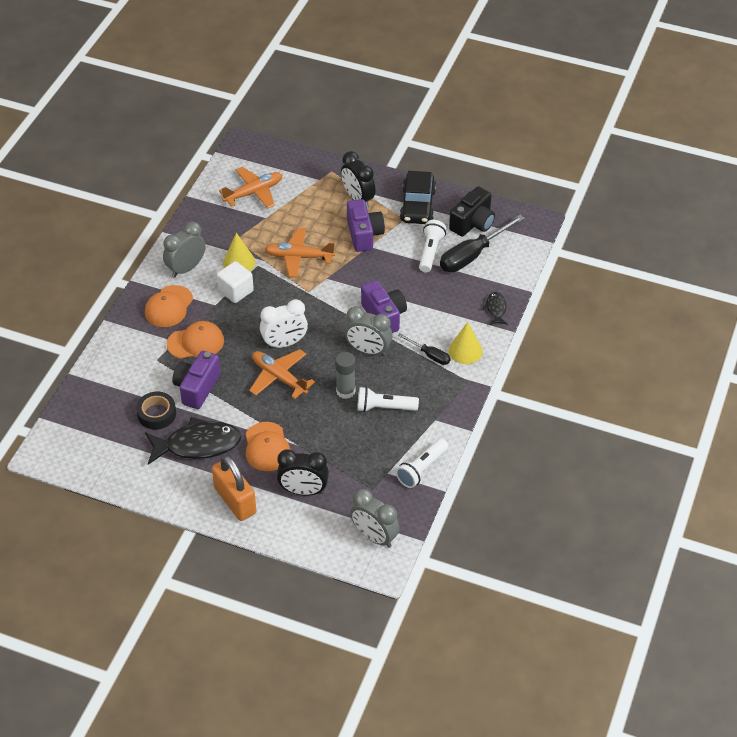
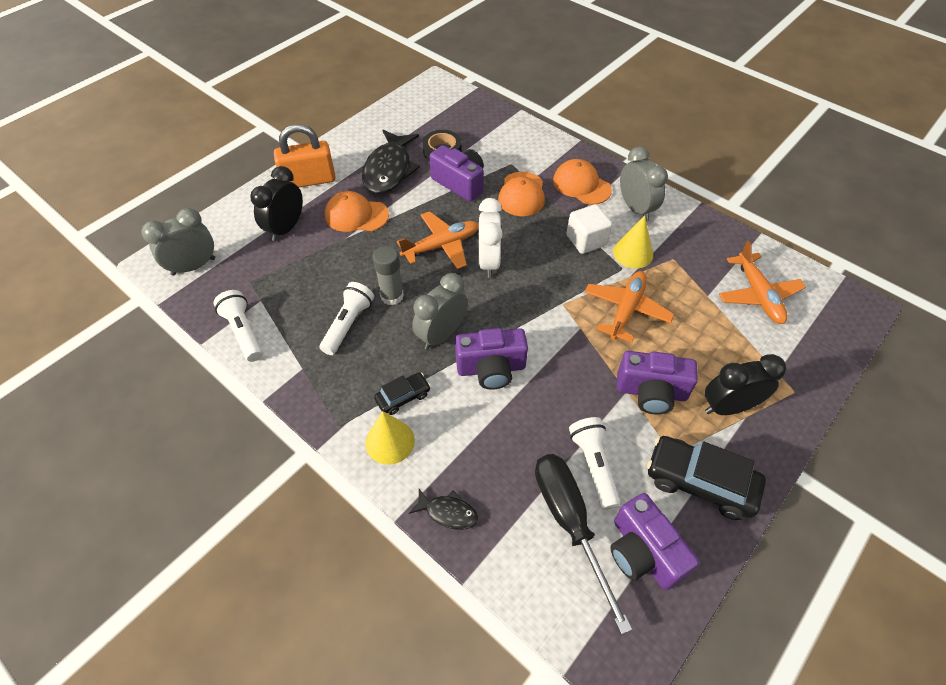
camera: 110 degrees right, 5 degrees up
(429, 355) = (403, 397): black screwdriver -> black car
(430, 252) = (594, 465): white flashlight -> white flashlight turned 135 degrees counterclockwise
(473, 223) = (643, 552): black camera -> purple camera

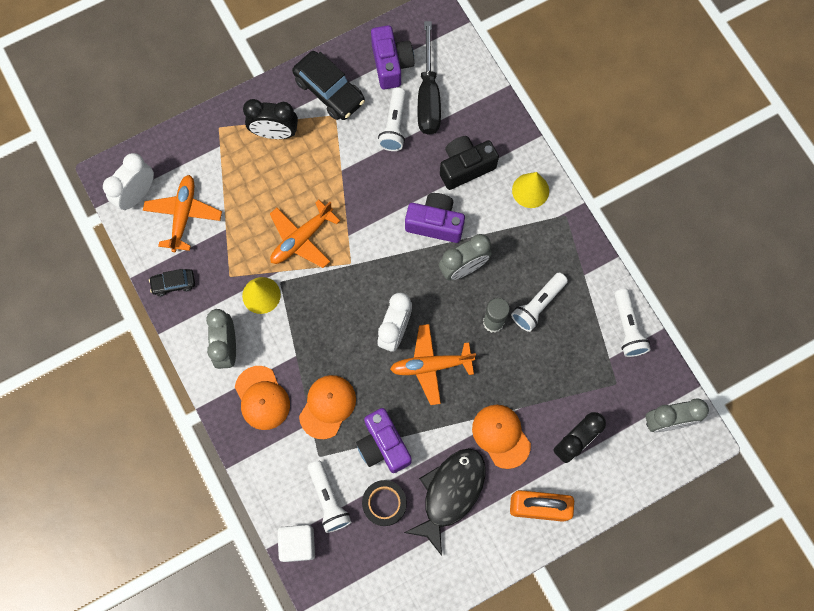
camera: 160 degrees left, 20 degrees up
(356, 215) = (501, 436): orange cap -> orange cap turned 150 degrees counterclockwise
(403, 397) = (511, 222): black car -> black car (173, 284)
(448, 512) = (505, 128): black fish -> none
(481, 443) = (465, 167): none -> black camera
(489, 143) = (328, 499): none -> white flashlight
(586, 240) = (295, 325): white cube -> white cube (298, 544)
(651, 392) = (324, 163): purple camera -> none
(818, 298) = (137, 194): none -> white clock

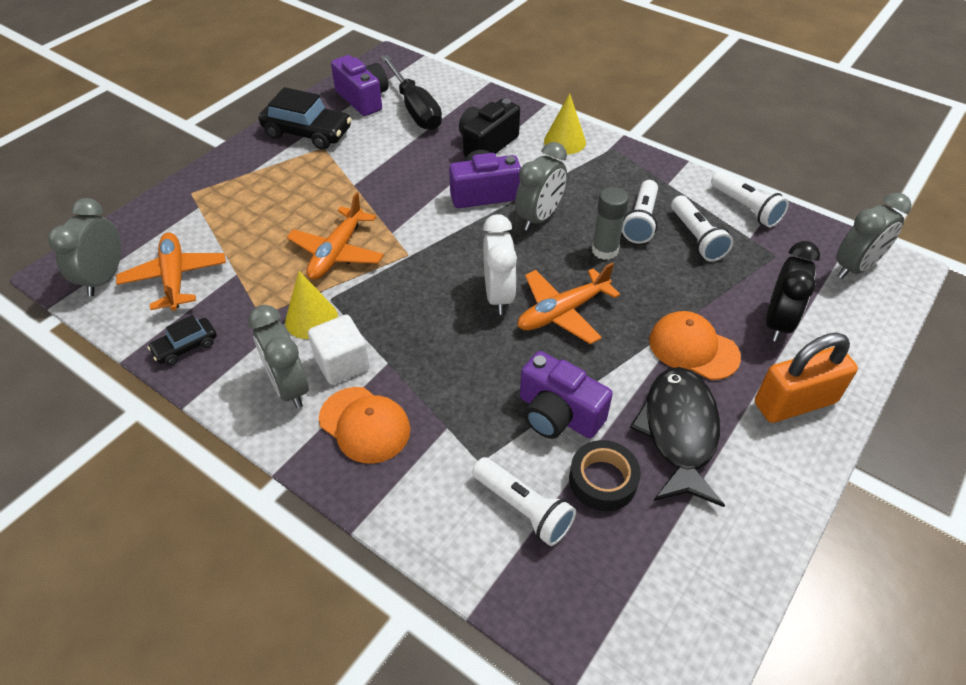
camera: 25 degrees left, 25 degrees down
(137, 194) = (104, 278): white clock -> grey clock
(275, 133) = (261, 179): black clock -> none
(298, 544) = (512, 587): white cube -> white cube (342, 363)
(327, 406) = (459, 400): orange cap -> none
(394, 125) = (392, 137): white flashlight -> white flashlight (696, 238)

